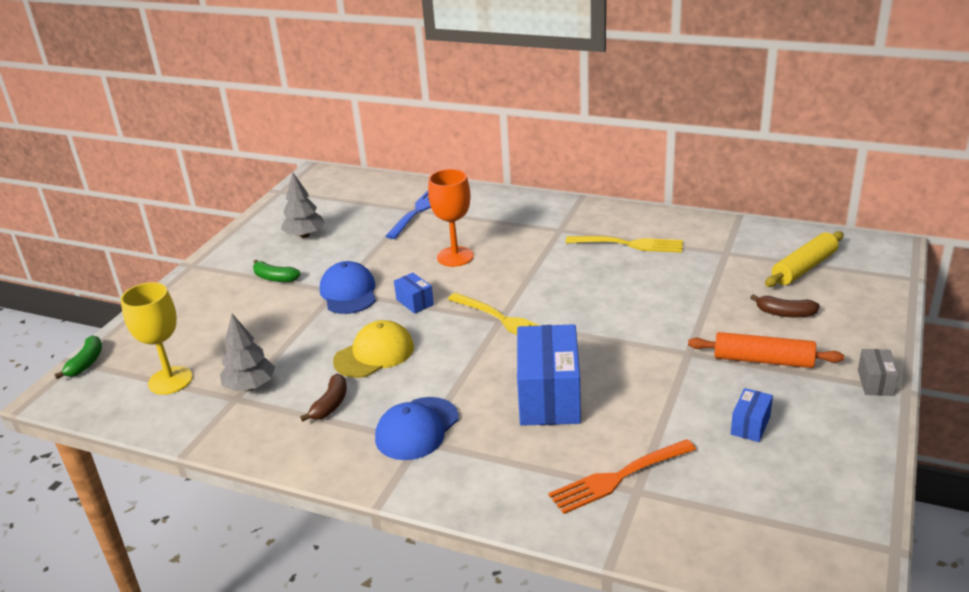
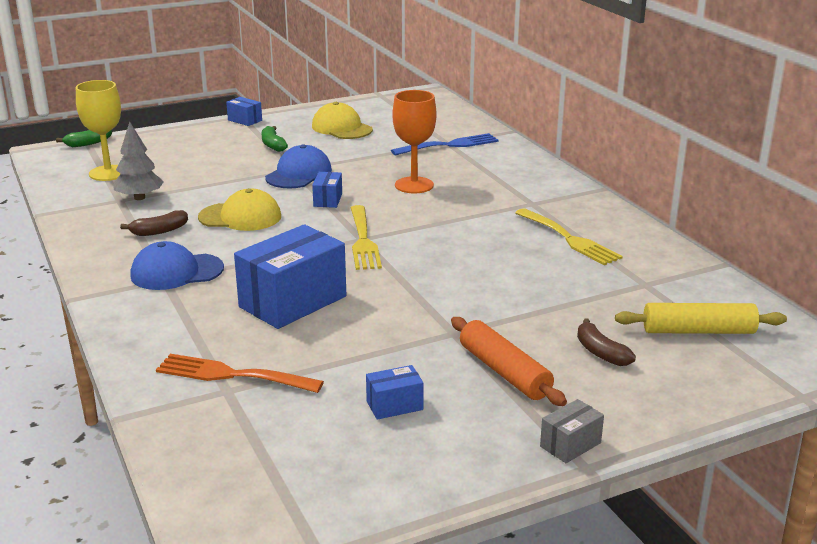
camera: 40 degrees right, 5 degrees down
(202, 267) = (245, 120): none -> blue box
(305, 235) = (341, 128): grey tree -> yellow cap

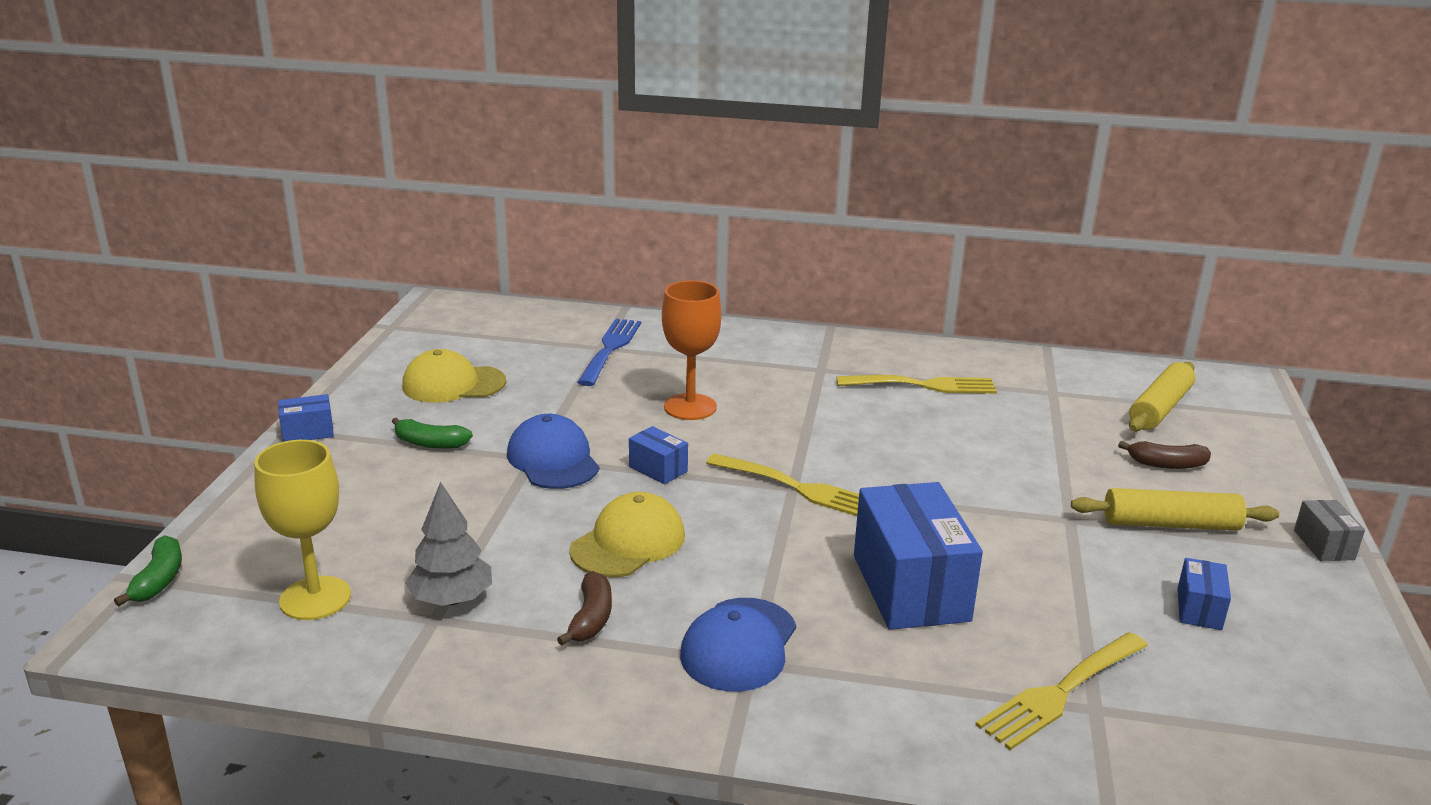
camera: 55 degrees left, 0 degrees up
(232, 375) = (1060, 692): orange fork -> yellow fork
(504, 372) = (1170, 524): orange rolling pin -> yellow rolling pin

